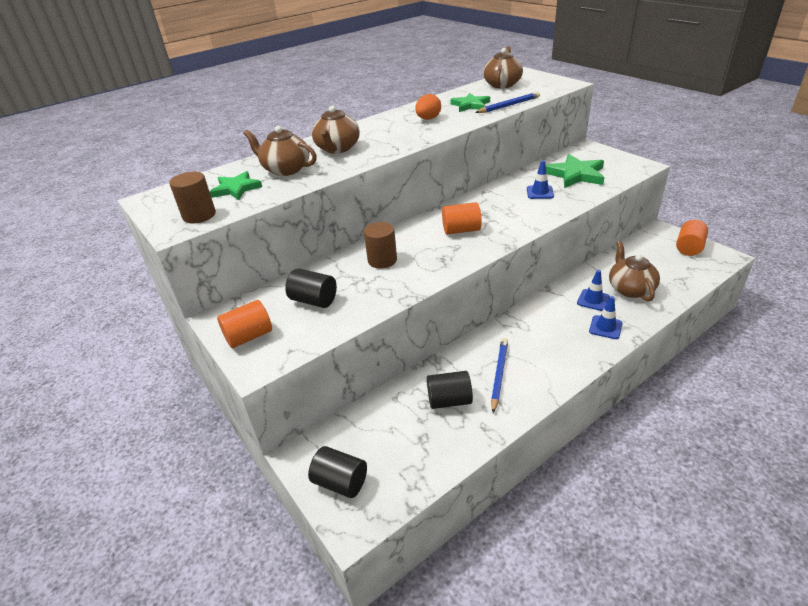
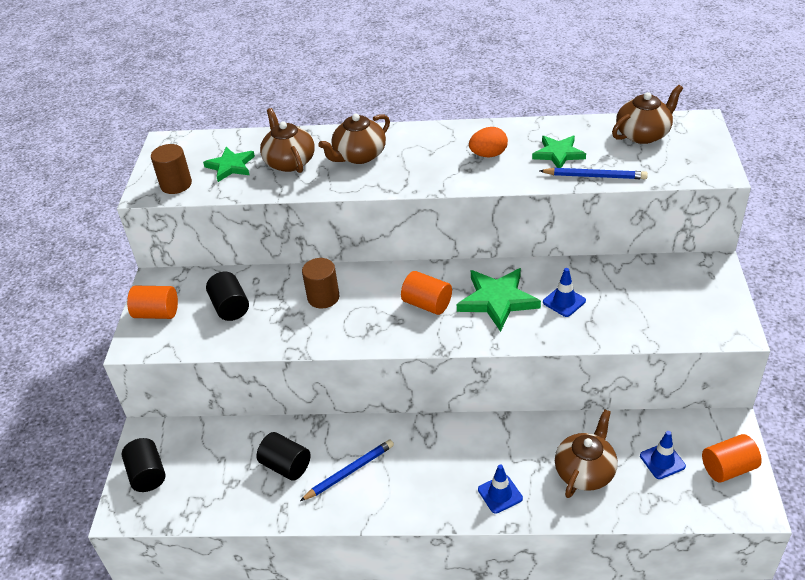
camera: 40 degrees right, 5 degrees up
(575, 174) = (637, 299): green star -> green star (497, 300)
(593, 300) = (529, 458): blue traffic cone -> blue traffic cone (662, 461)

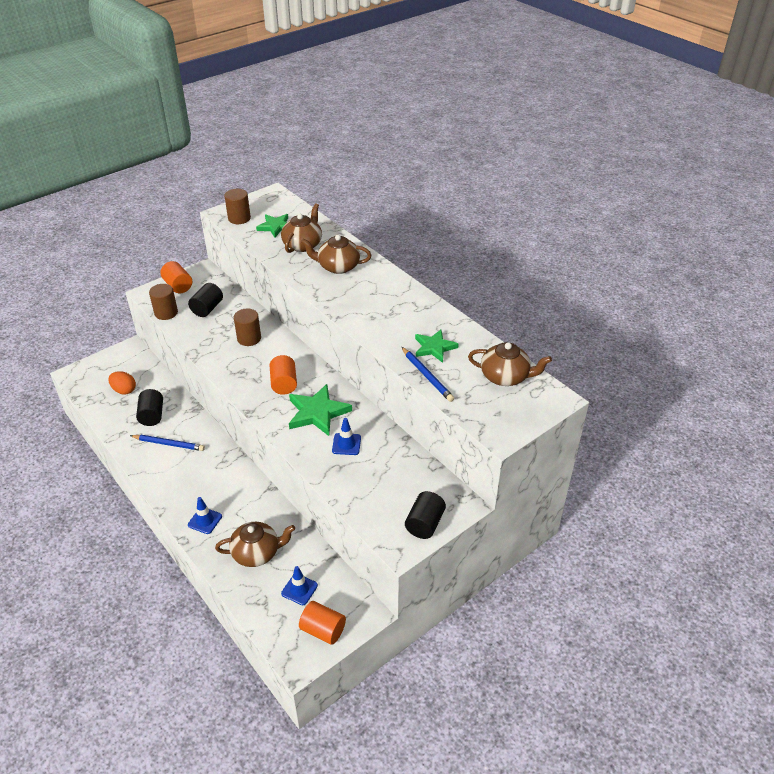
camera: 45 degrees right, 0 degrees up
(147, 474) = (104, 367): black cylinder -> black cylinder (425, 524)
(193, 344) = (166, 313): none -> brown cylinder
(488, 155) = (398, 317): orange egg -> orange egg (124, 390)

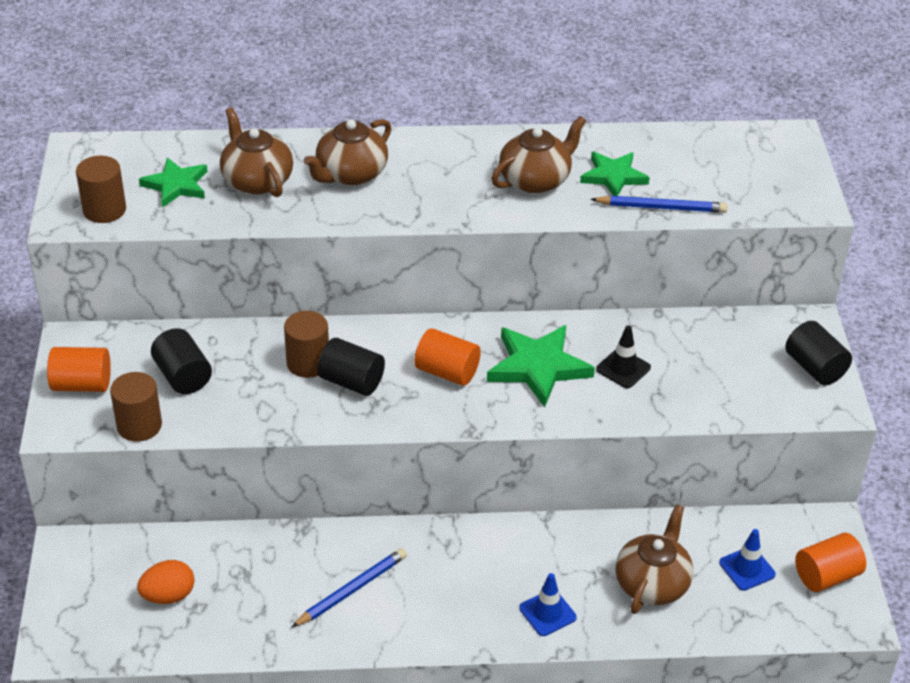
camera: 55 degrees left, 0 degrees up
(152, 415) = (266, 584): black cylinder -> black cylinder (351, 382)
(346, 444) = (623, 368): blue traffic cone -> black traffic cone
(505, 377) = (720, 152): brown teapot -> brown teapot (535, 180)

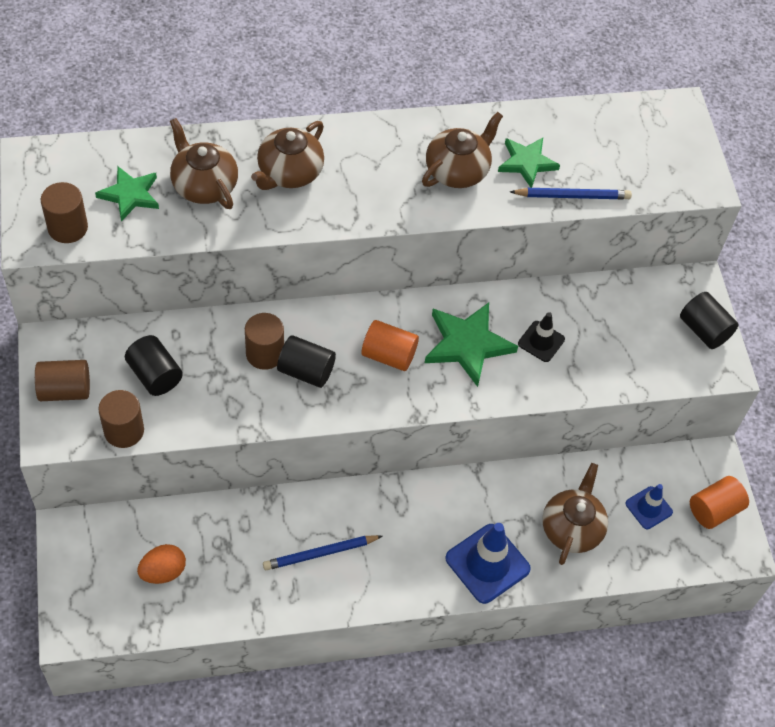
camera: 10 degrees left, 15 degrees up
(82, 384) = (65, 390): orange cylinder -> brown cylinder
(352, 590) = (320, 554): blue pencil -> blue pencil turned 150 degrees counterclockwise
(547, 613) = (487, 563): blue traffic cone -> blue traffic cone, size x1.74

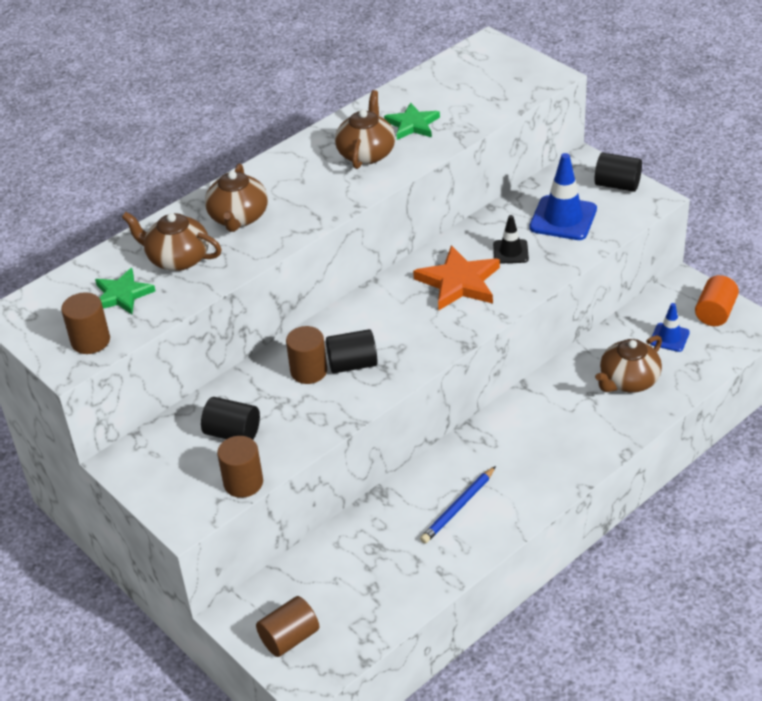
camera: 25 degrees left, 15 degrees down
(65, 390) = (166, 484): brown cylinder -> brown cylinder (289, 638)
(163, 571) = (344, 595): orange egg -> none
(389, 355) = (406, 320): orange cylinder -> none
(467, 344) = (459, 282): green star -> orange star
(487, 563) = (590, 438): blue traffic cone -> blue traffic cone (563, 218)
(572, 196) = (465, 127): blue pencil -> none
(572, 528) = (628, 381): brown teapot -> brown teapot turned 120 degrees counterclockwise

